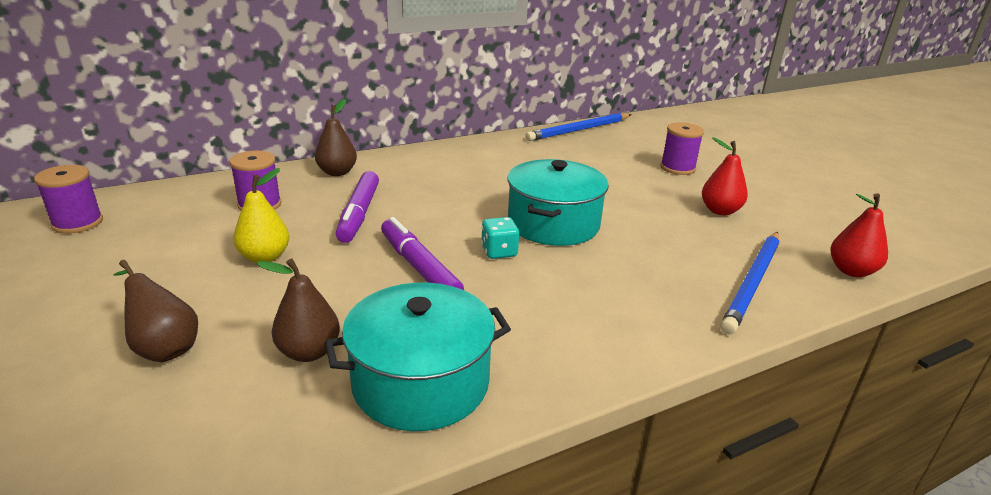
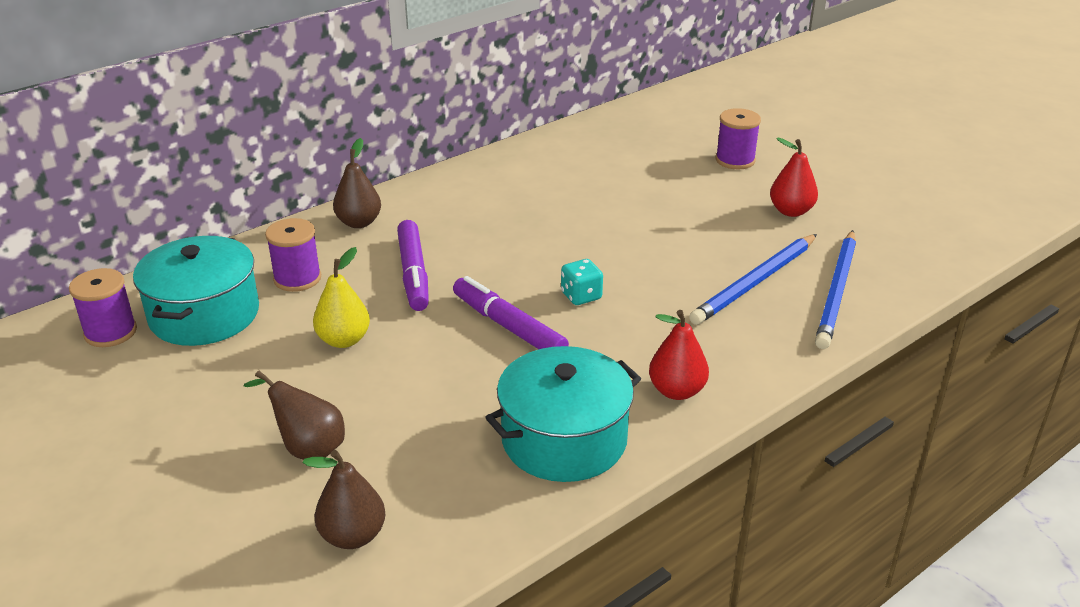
camera: 10 degrees left, 5 degrees up
(309, 352) = (447, 429): brown pear -> brown pear (353, 536)
(553, 224) = (624, 254): turquoise pot -> turquoise pot (204, 314)
(579, 130) = (610, 120): blue pencil -> blue pencil (755, 282)
(851, 271) = (927, 264): red pear -> red pear (676, 391)

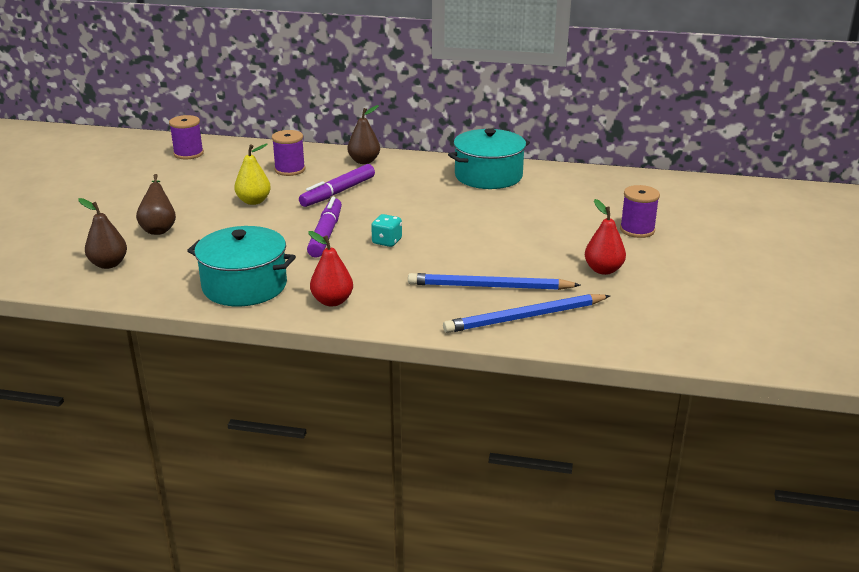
camera: 50 degrees right, 5 degrees down
(204, 314) = (229, 165): turquoise pot -> turquoise pot (488, 176)

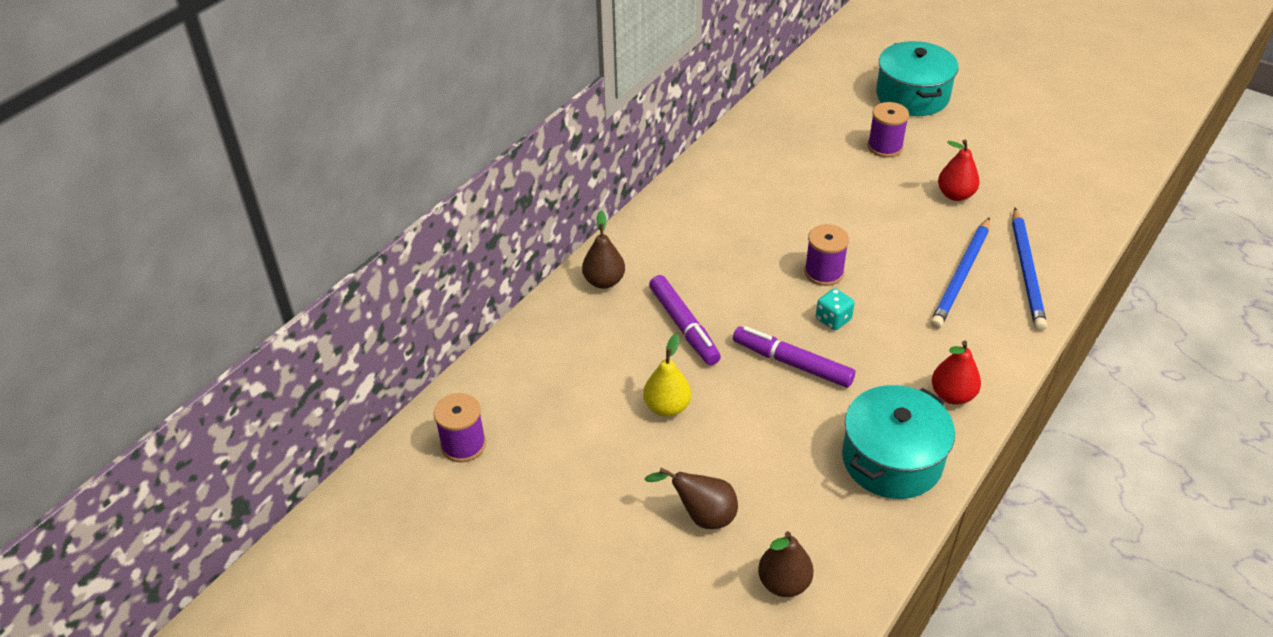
camera: 65 degrees left, 15 degrees up
(290, 170) = (588, 353): purple spool -> purple spool (824, 272)
(488, 176) = (707, 198): turquoise pot -> turquoise pot (912, 96)

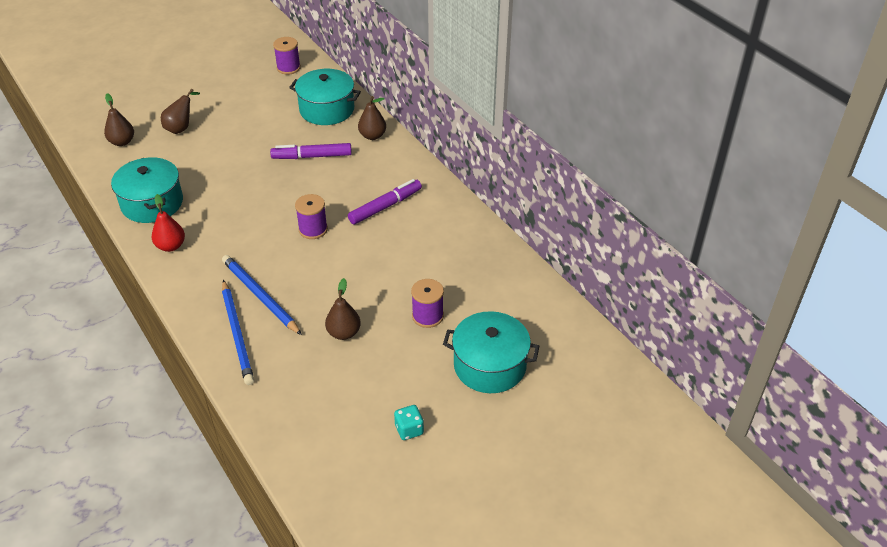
camera: 110 degrees right, 0 degrees up
(563, 351) = (327, 109): none -> turquoise pot
(667, 407) = (257, 135): yellow pear -> none
(792, 363) = (249, 189): purple marker -> purple marker (385, 206)
(833, 319) = (269, 218): turquoise dice -> turquoise dice (409, 429)
(955, 195) = (344, 333): red pear -> brown pear
(1027, 271) = (237, 334): blue pencil -> blue pencil turned 135 degrees counterclockwise

